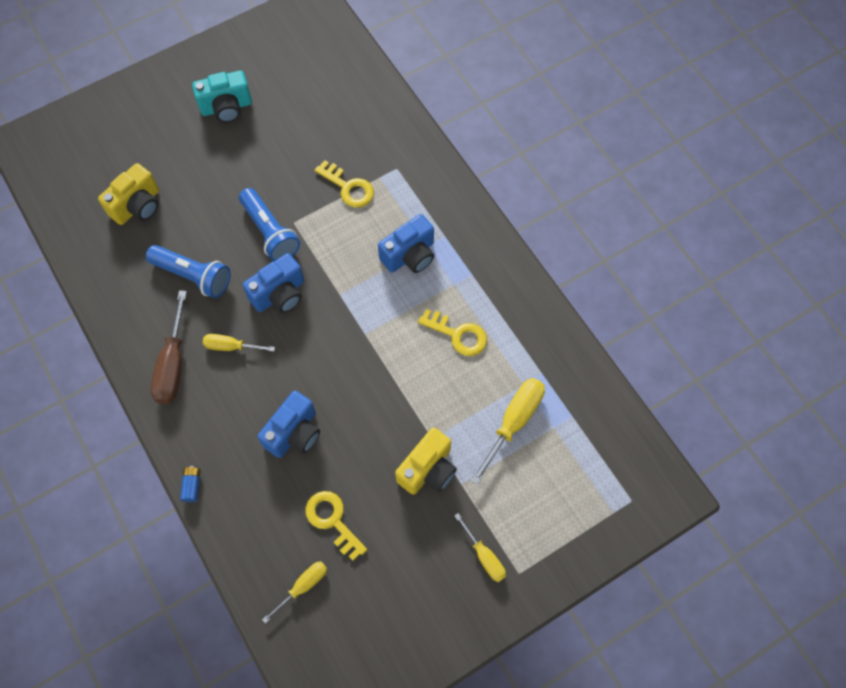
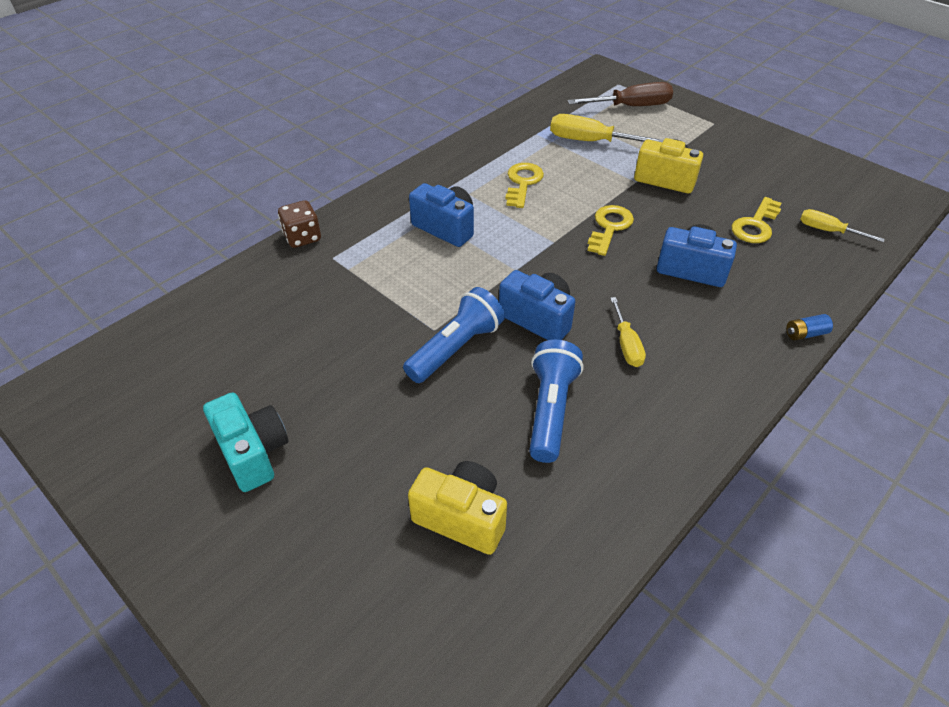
camera: 105 degrees left, 20 degrees down
(173, 364) = (680, 394): brown screwdriver -> brown screwdriver (631, 107)
(348, 187) = (369, 291): yellow key -> yellow key (609, 227)
(428, 150) = (302, 237): none -> brown dice
(484, 556) = (715, 140): yellow screwdriver -> none

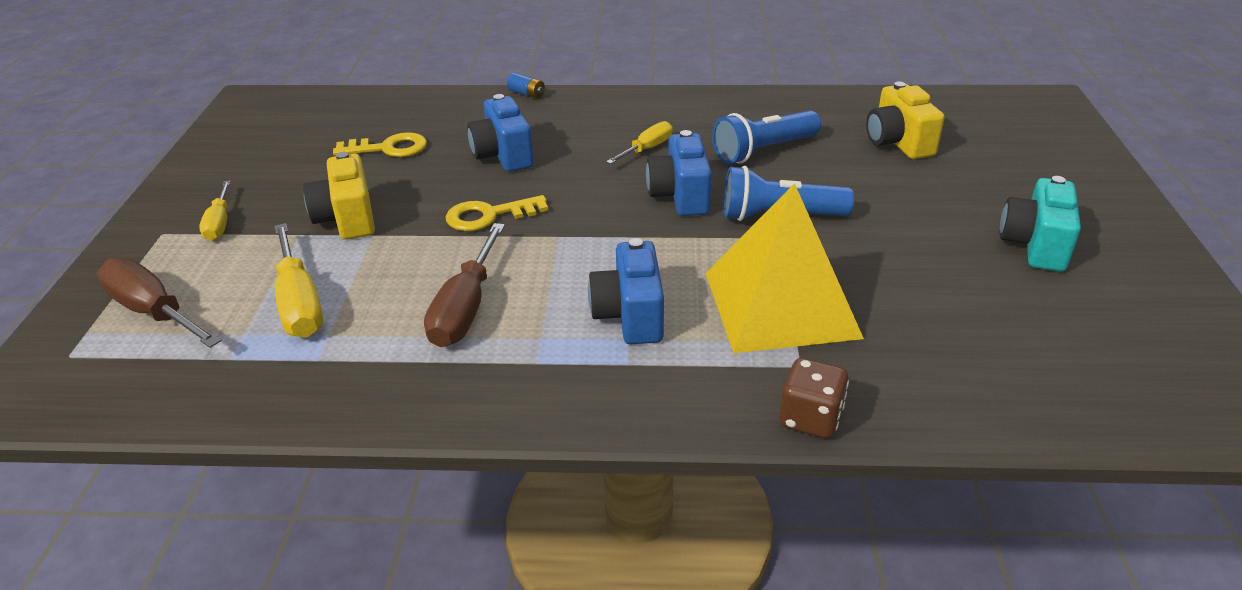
camera: 130 degrees left, 10 degrees down
(379, 284) = (781, 304): none -> yellow pyramid
(522, 183) = (465, 308): yellow key -> brown screwdriver
(828, 231) = (359, 117): yellow screwdriver -> yellow screwdriver (219, 223)

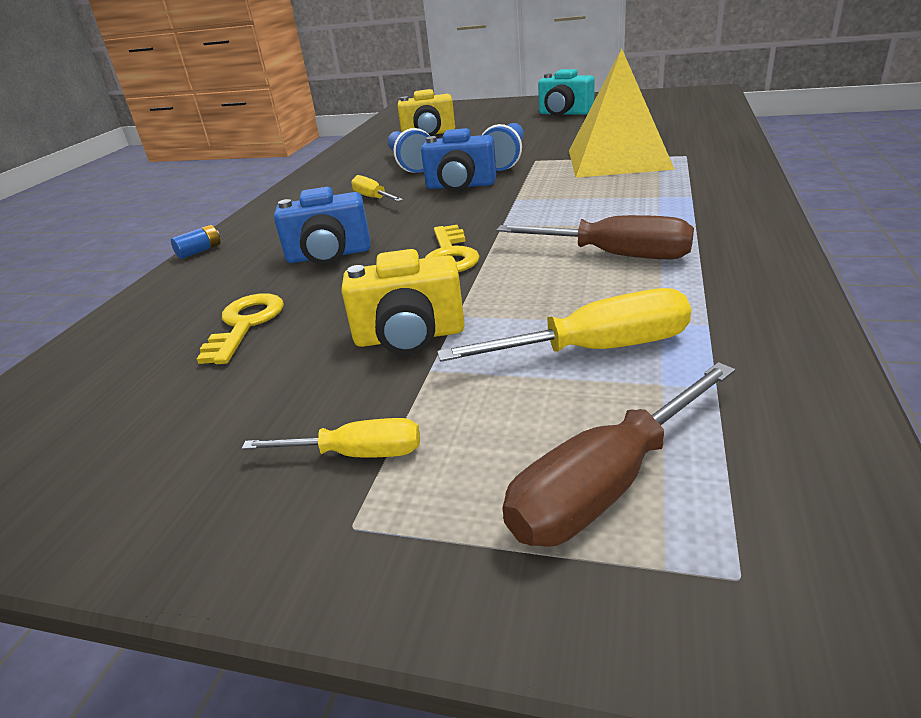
camera: 75 degrees left, 5 degrees down
(630, 315) = (629, 197): blue camera -> none
(810, 418) = (739, 153): brown dice -> none

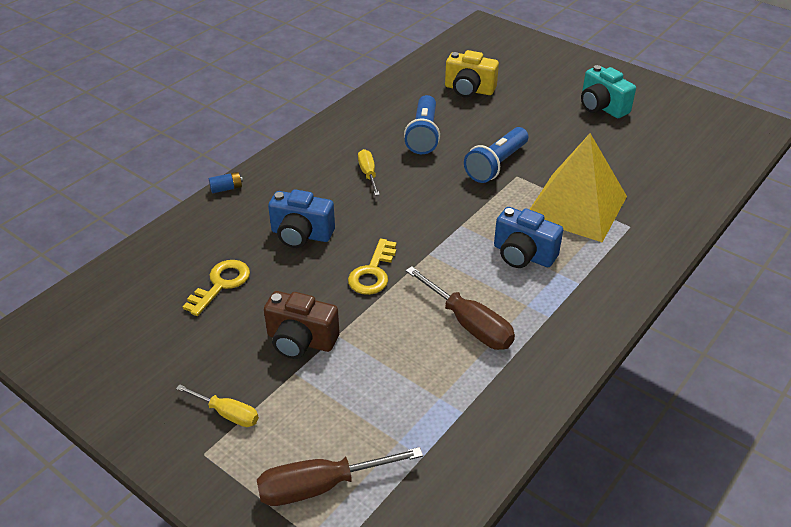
camera: 20 degrees right, 10 degrees up
(409, 337) = (301, 341): yellow camera -> brown camera
(460, 186) = (437, 187): blue camera -> blue camera (523, 255)
(595, 349) = (387, 400): yellow screwdriver -> none

